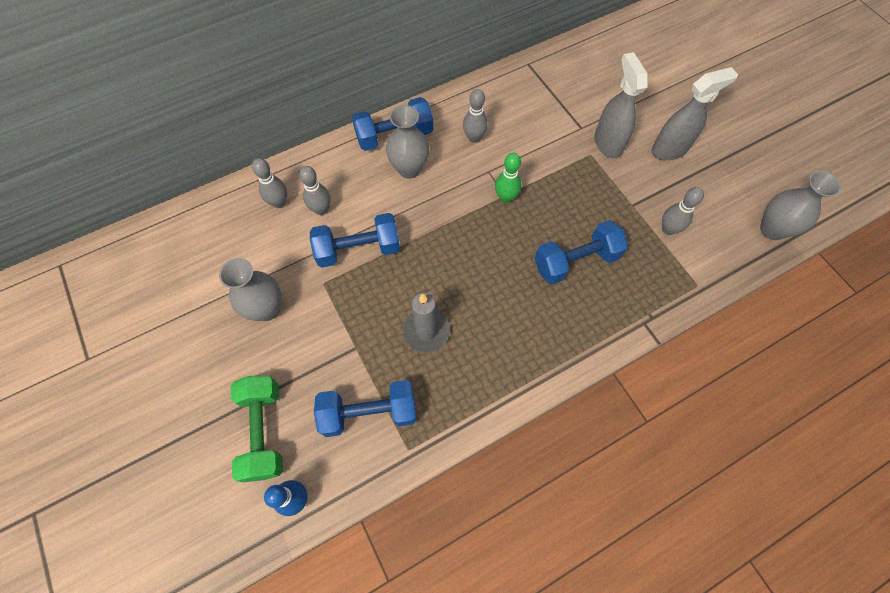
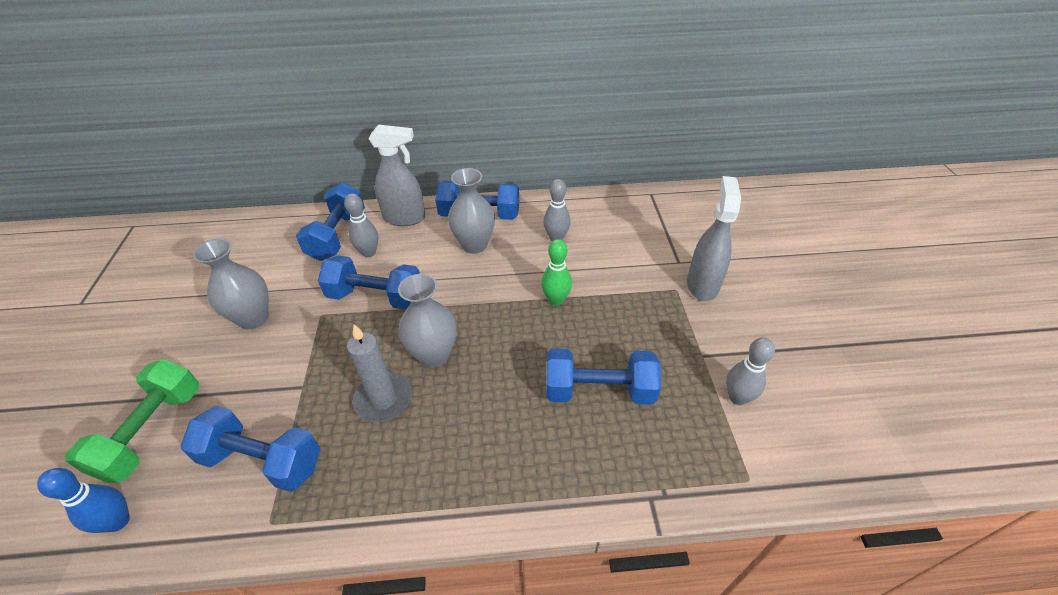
camera: 25 degrees right, 20 degrees down
(279, 202) = (337, 236): grey bowling pin -> blue dumbbell
(669, 150) = (778, 313): grey spray bottle -> grey spray bottle (405, 218)
(772, 229) = (892, 450): grey vase -> grey vase (434, 355)

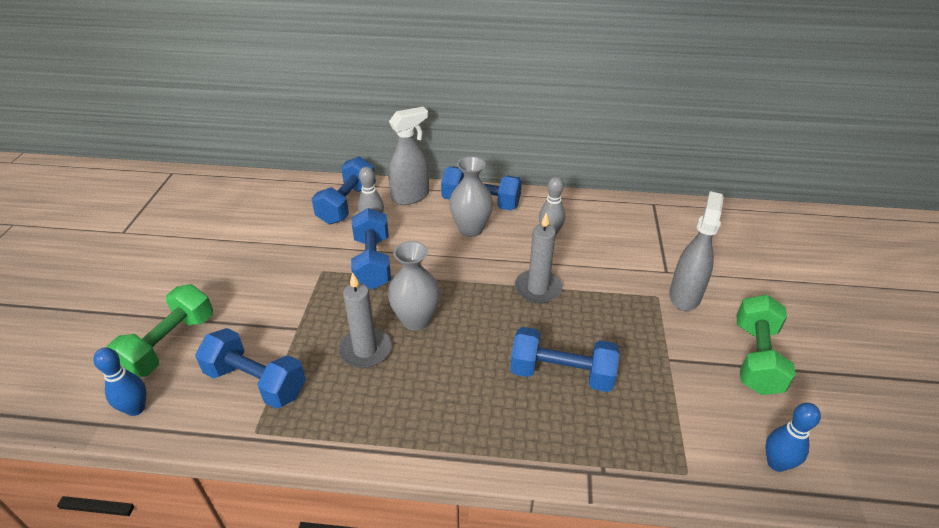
camera: 10 degrees right, 5 degrees down
(253, 318) = (264, 265): grey vase -> none
(376, 297) = (372, 262): blue dumbbell -> blue dumbbell turned 60 degrees clockwise
(405, 218) = (410, 197): grey spray bottle -> grey spray bottle turned 45 degrees counterclockwise
(556, 300) = (538, 289): green bowling pin -> grey candle
(737, 397) = (694, 401): grey bowling pin -> none
(785, 340) = (756, 358): none -> green dumbbell
(832, 451) = (776, 463): none -> blue bowling pin

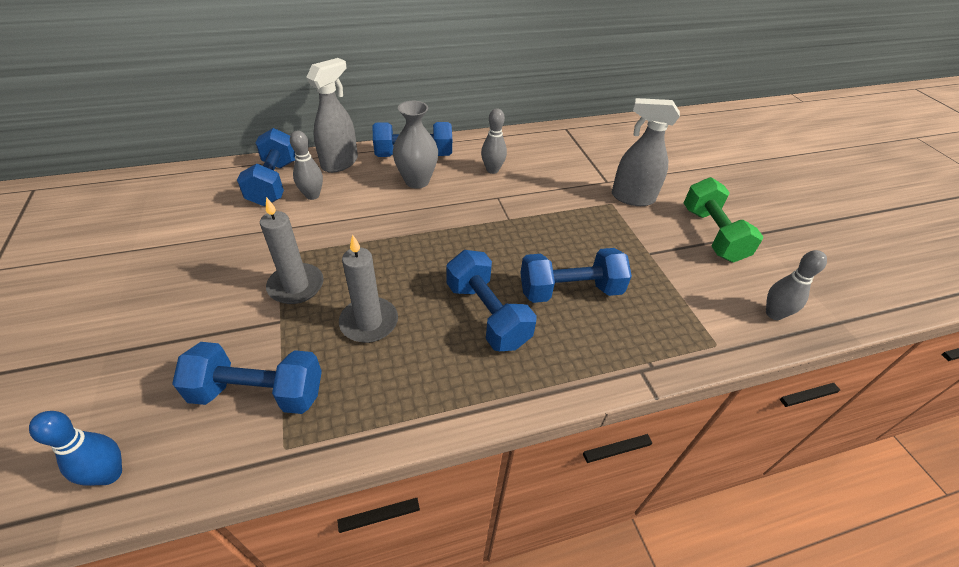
camera: 25 degrees left, 5 degrees up
(170, 344) = (123, 383): green dumbbell -> none
(372, 262) = (332, 234): blue dumbbell -> blue dumbbell (487, 315)
(416, 320) = (407, 278): grey vase -> none
(538, 289) = (508, 221): grey candle -> grey candle (296, 286)
(684, 295) = (632, 198): grey spray bottle -> grey spray bottle turned 75 degrees counterclockwise
(776, 463) = (774, 314): blue bowling pin -> grey bowling pin

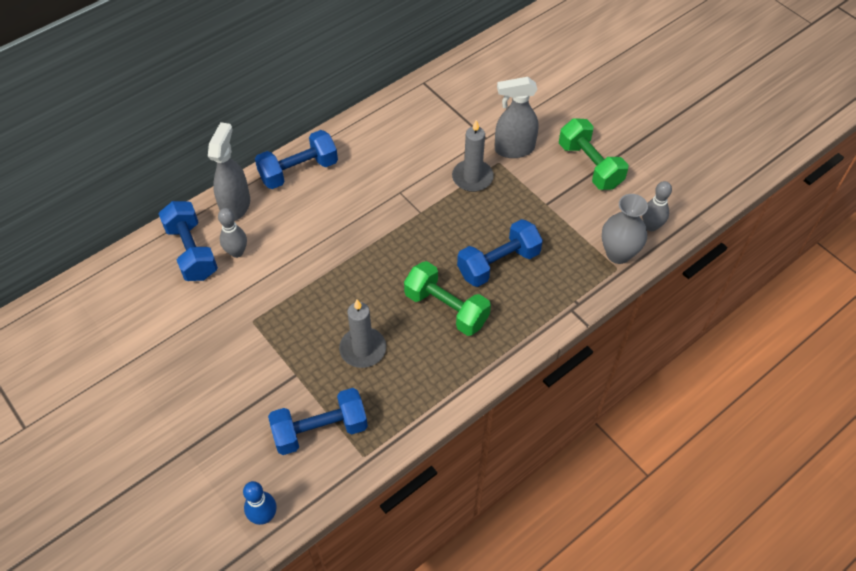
camera: 20 degrees left, 10 degrees up
(296, 286) = (287, 342): grey candle -> grey candle (472, 177)
(417, 181) = (319, 201): grey vase -> grey vase (618, 254)
(487, 315) = (446, 308): blue dumbbell -> green dumbbell
(492, 170) = (380, 162): grey bowling pin -> none

